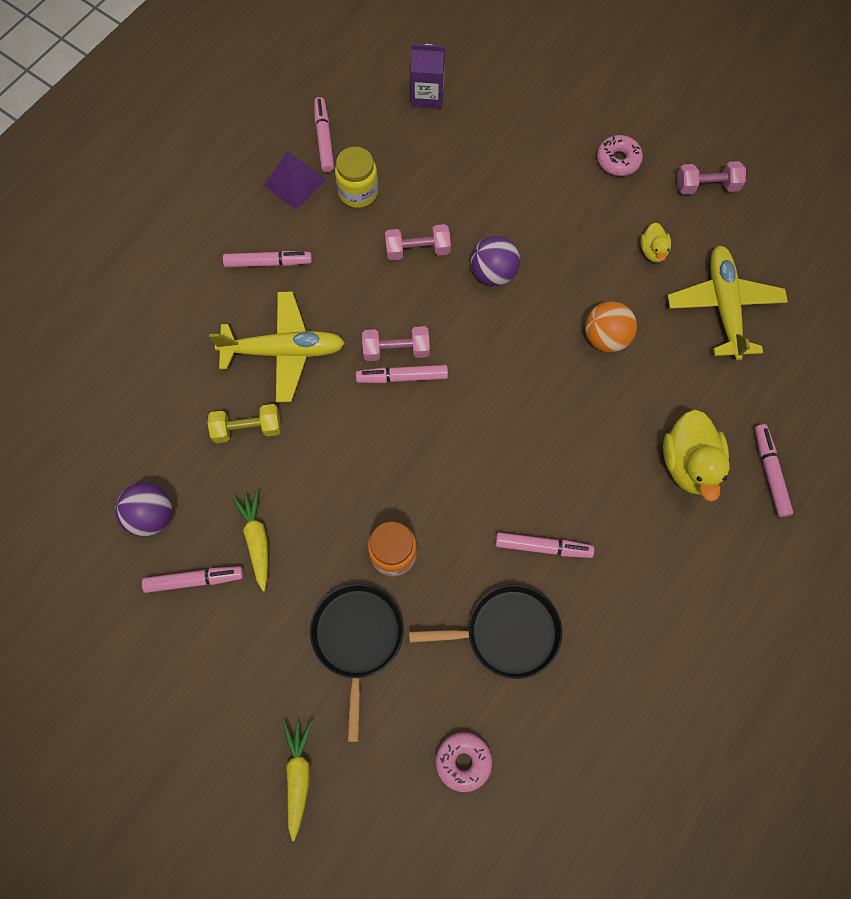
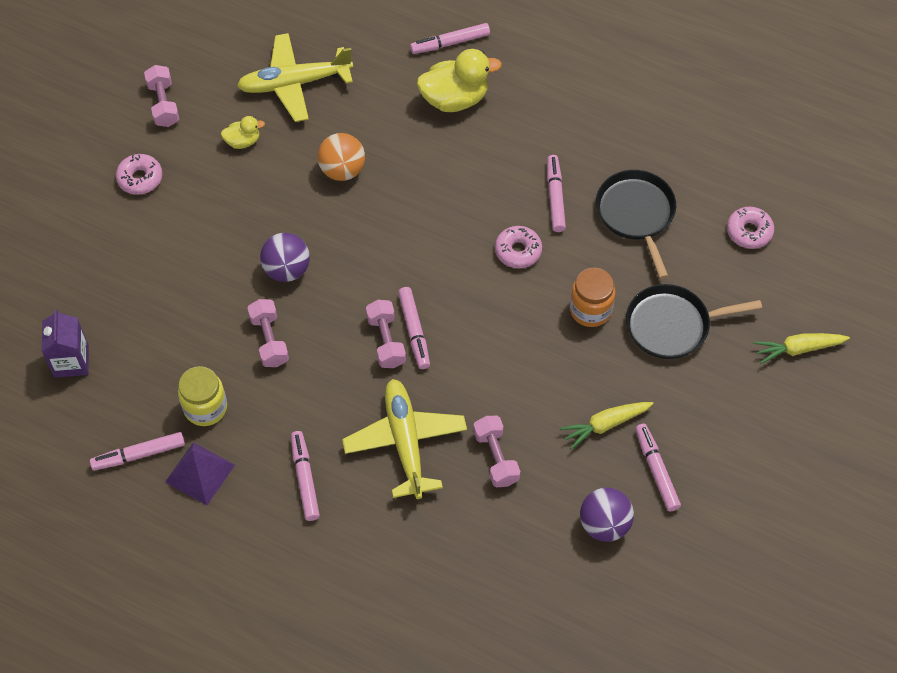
camera: 100 degrees left, 10 degrees down
(247, 429) = (496, 457): yellow dumbbell -> pink dumbbell
(479, 494) = (518, 251): none -> pink donut

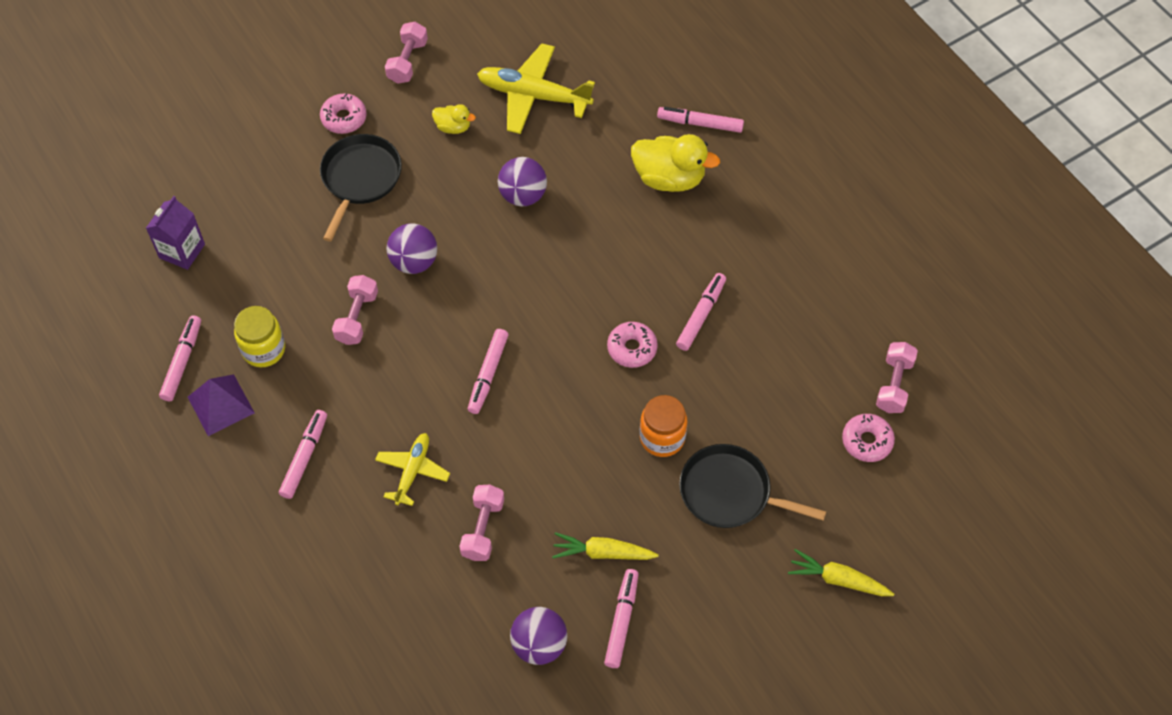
camera: 30 degrees right, 0 degrees up
(139, 455) = (182, 361): pink marker -> pink marker turned 90 degrees clockwise
(342, 170) = (523, 195): orange ball -> purple ball
(386, 341) = (457, 370): pink dumbbell -> pink dumbbell (894, 385)
(405, 441) = (412, 471): yellow plane -> yellow plane, size x0.60
(636, 214) = (767, 369): black pan -> black pan (360, 178)

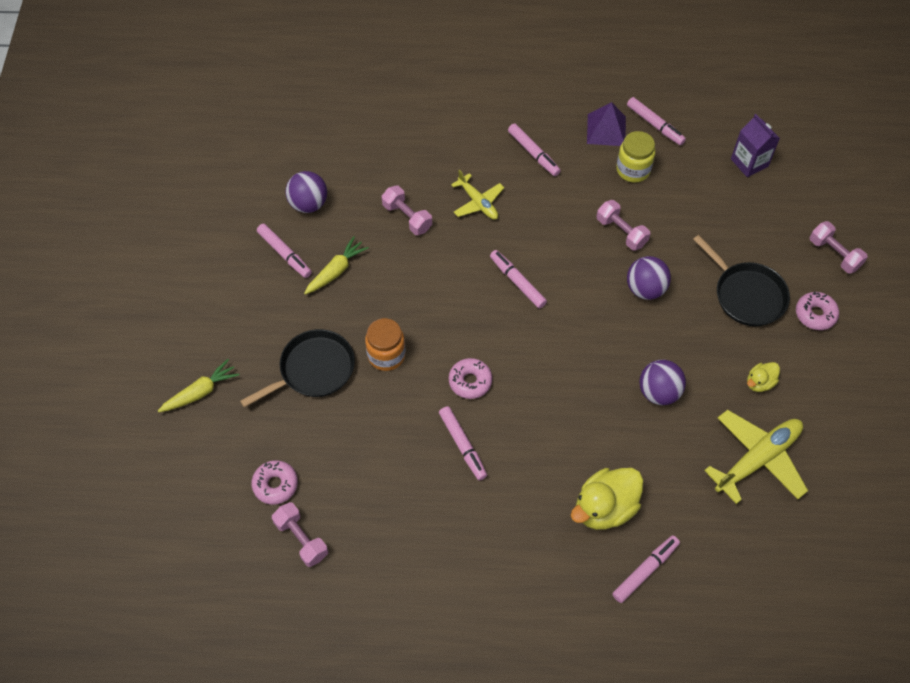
camera: 125 degrees right, 0 degrees up
(407, 61) = (851, 388): pink dumbbell -> pink dumbbell (834, 254)

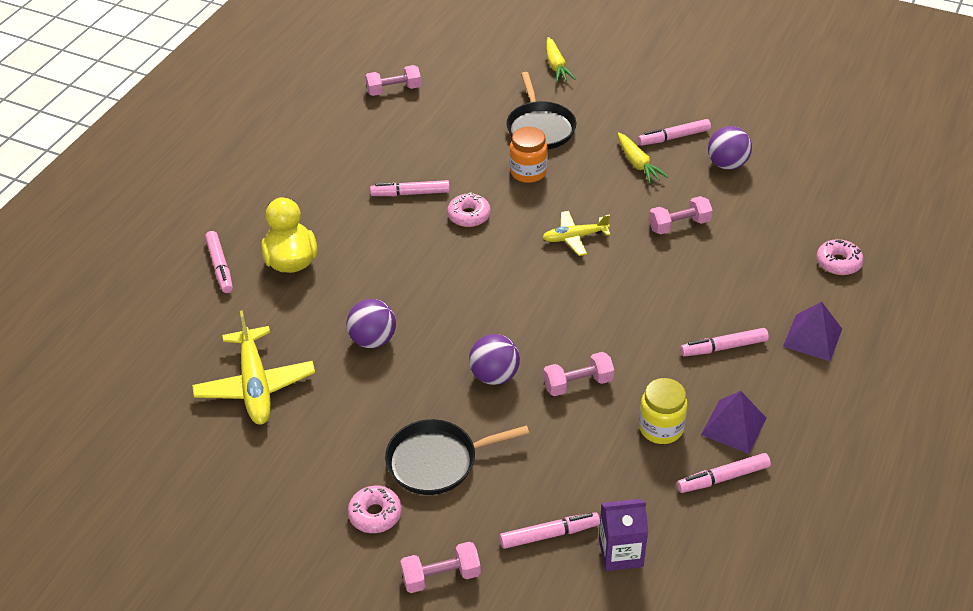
camera: 115 degrees right, 15 degrees down
(275, 485) = (448, 87): pink donut -> pink donut (838, 262)
(478, 202) = (673, 281): yellow plane -> yellow plane (574, 237)
(494, 104) = (812, 337): none -> purple pyramid
(517, 282) = (558, 280): pink marker -> pink marker (549, 534)
(759, 383) = (330, 424): yellow duck -> none

